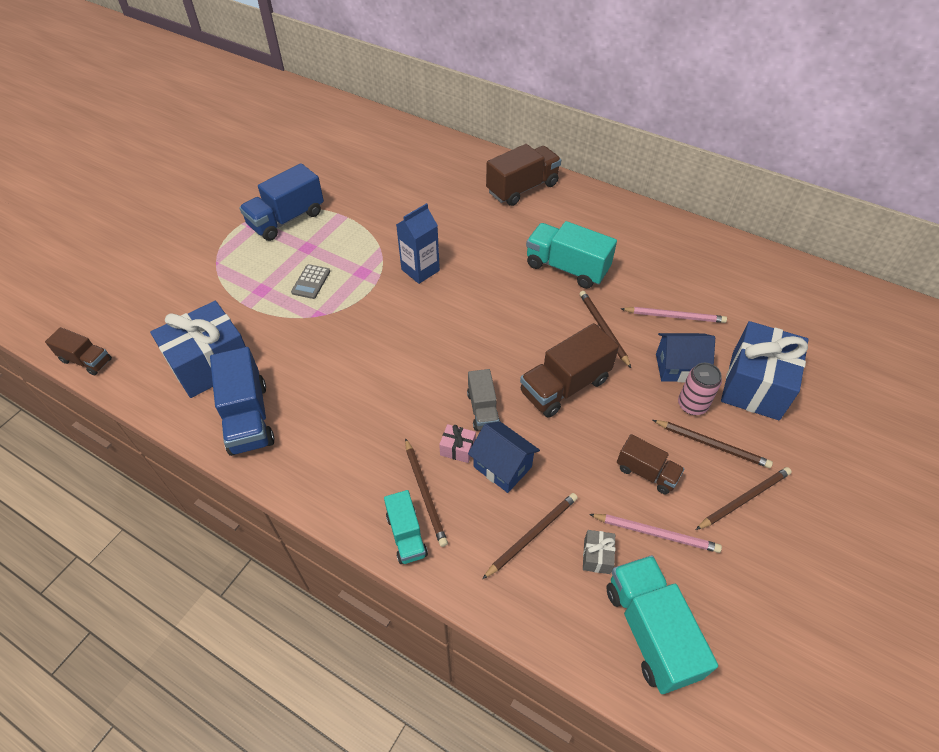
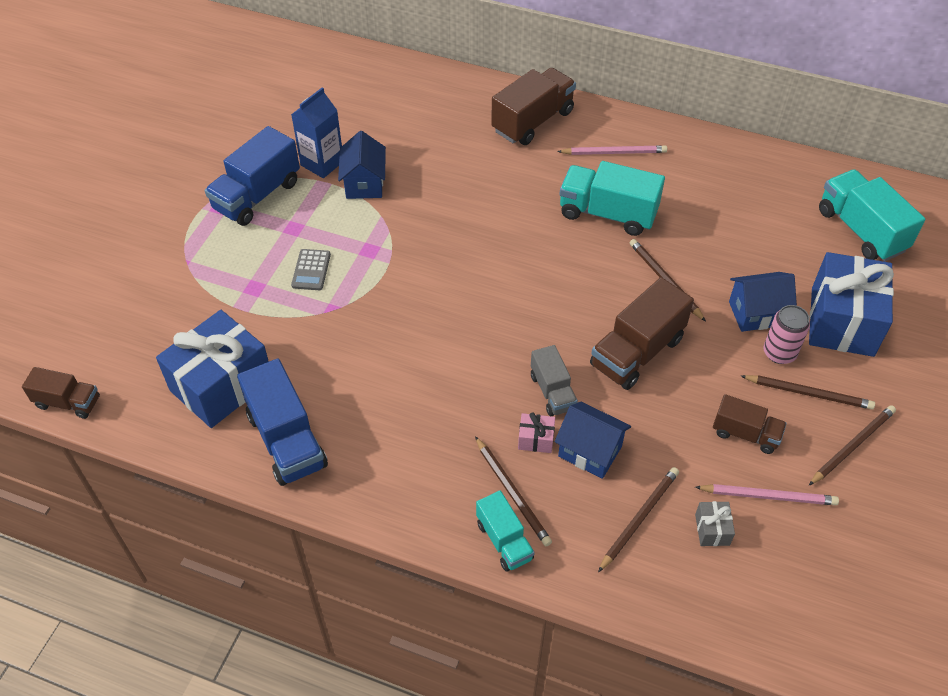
camera: 10 degrees left, 0 degrees up
(373, 220) = (364, 184): none -> blue house
(420, 270) = (438, 238): blue carton -> blue carton (322, 163)
(650, 631) = (782, 595): turquoise truck -> turquoise truck (861, 230)
(674, 316) = (740, 255): pink pencil -> pink pencil (614, 152)

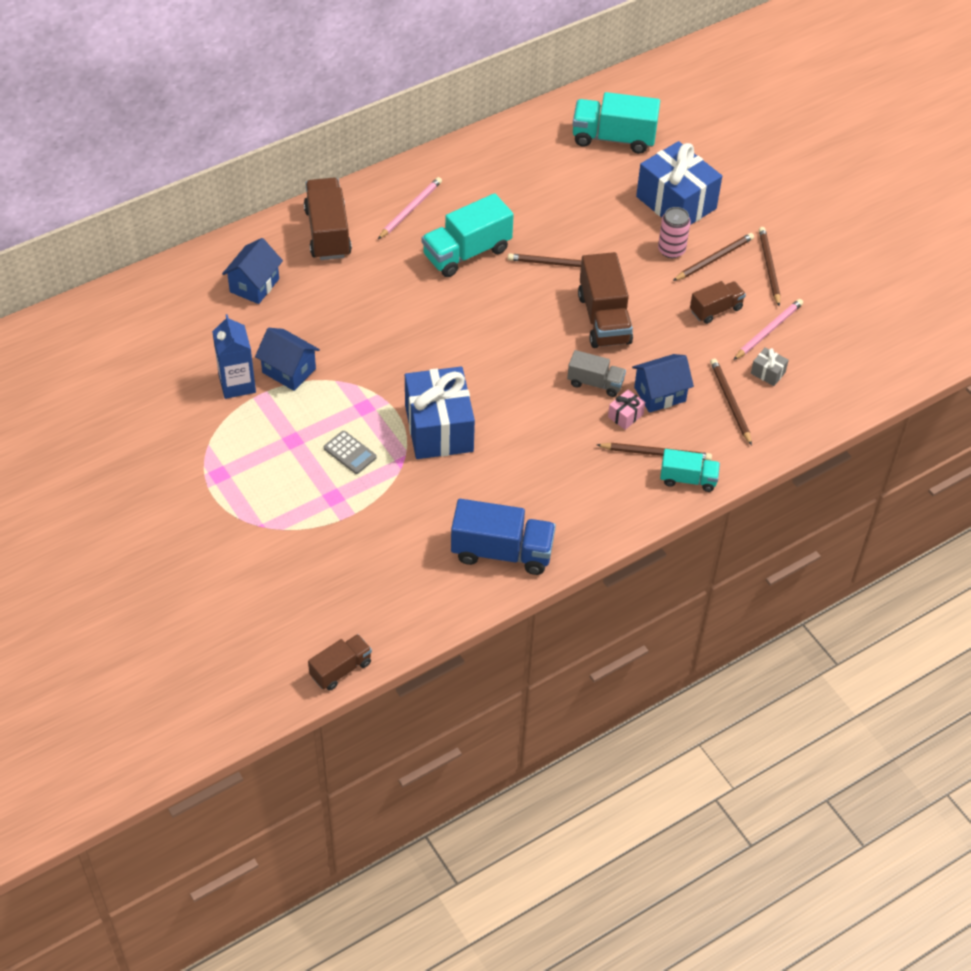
camera: 55 degrees left, 0 degrees up
(222, 385) = (414, 565): blue gift -> blue gift (439, 428)
(257, 196) = (231, 444): blue truck -> none
(756, 313) = (630, 238): blue house -> blue house (254, 285)

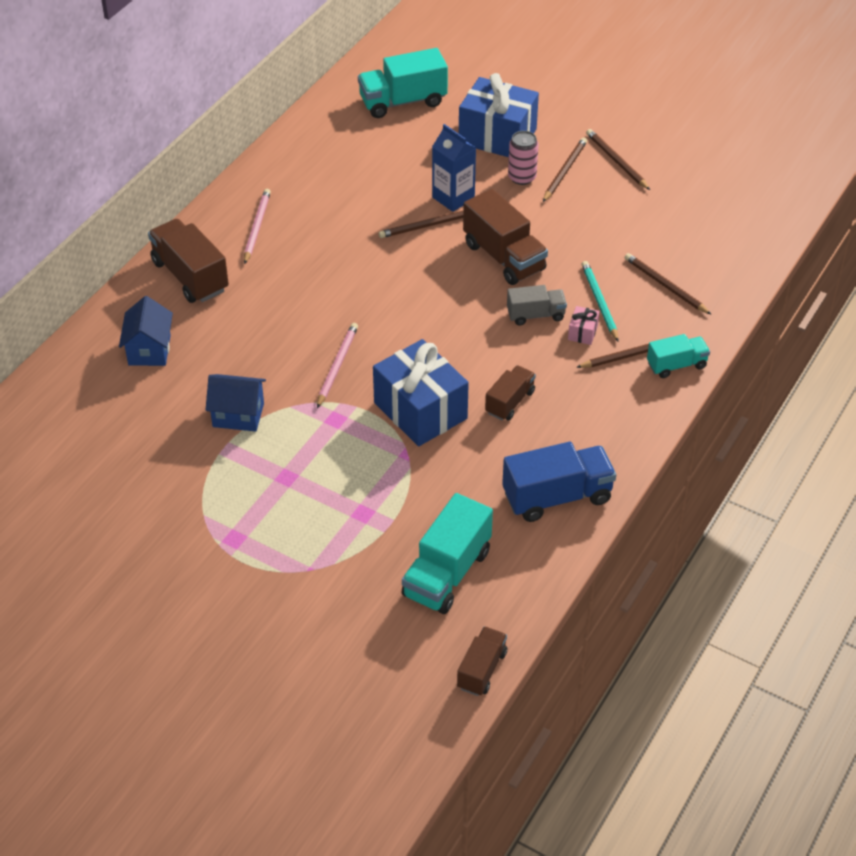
camera: 25 degrees left, 5 degrees down
(237, 384) = (194, 447): blue carton -> blue carton (453, 198)
(350, 453) = (350, 466): grey calculator -> none
(466, 253) = (337, 246): turquoise truck -> turquoise truck (447, 573)
(660, 394) = (599, 302): blue house -> turquoise pencil
(716, 310) = (597, 213): brown truck -> brown truck (510, 402)
(768, 331) = (654, 214): pink pencil -> pink pencil (337, 366)
(768, 373) = (679, 249): grey gift -> none

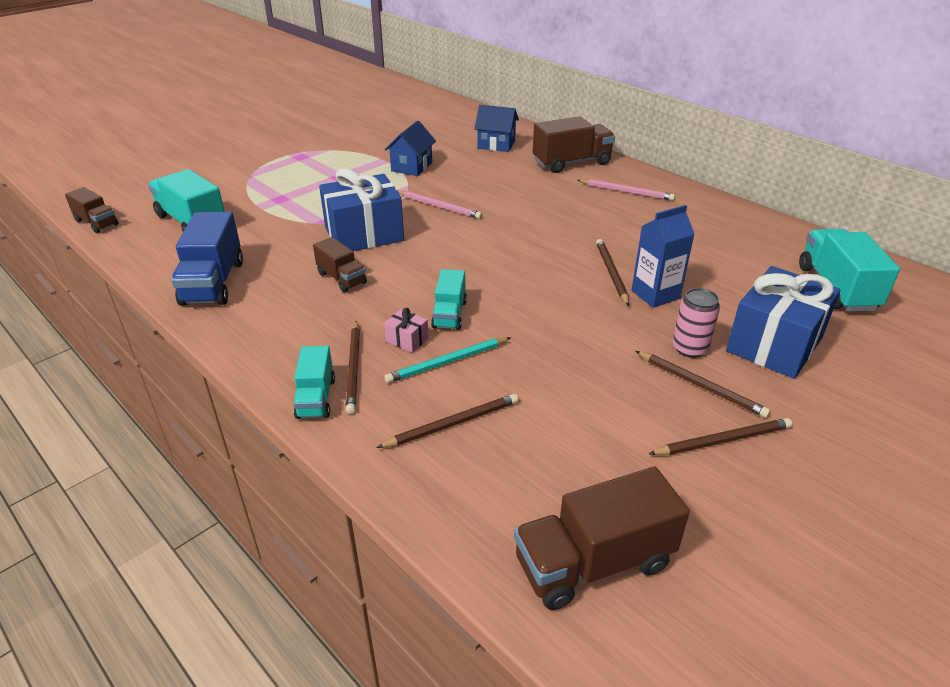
camera: 105 degrees right, 10 degrees down
(504, 257) = (547, 310): brown truck -> brown truck (593, 563)
(535, 315) = (449, 314): grey truck -> turquoise truck
(599, 302) = (448, 362): turquoise pencil -> turquoise pencil turned 150 degrees clockwise

